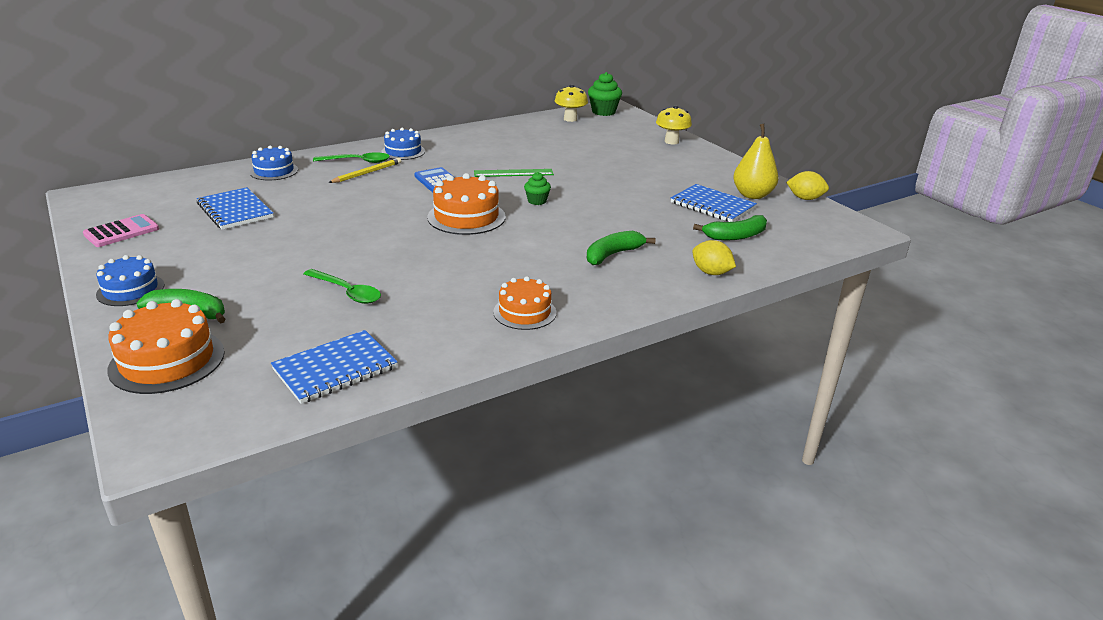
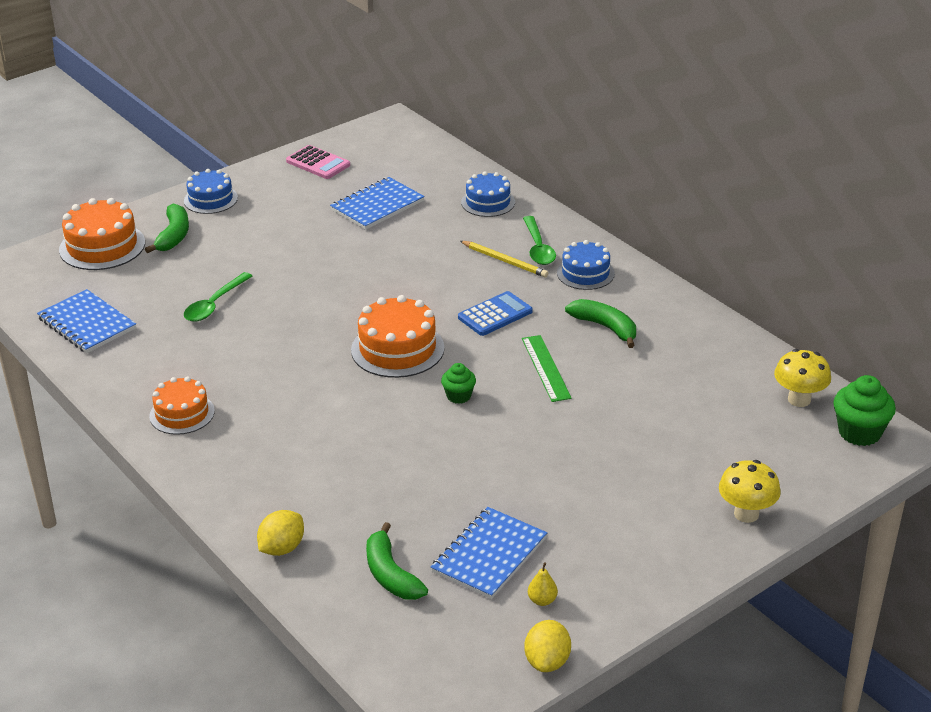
camera: 85 degrees right, 5 degrees up
(613, 254) = (318, 466): green banana -> green banana (605, 327)
(752, 195) = (542, 600): yellow pear -> yellow pear, size x0.44

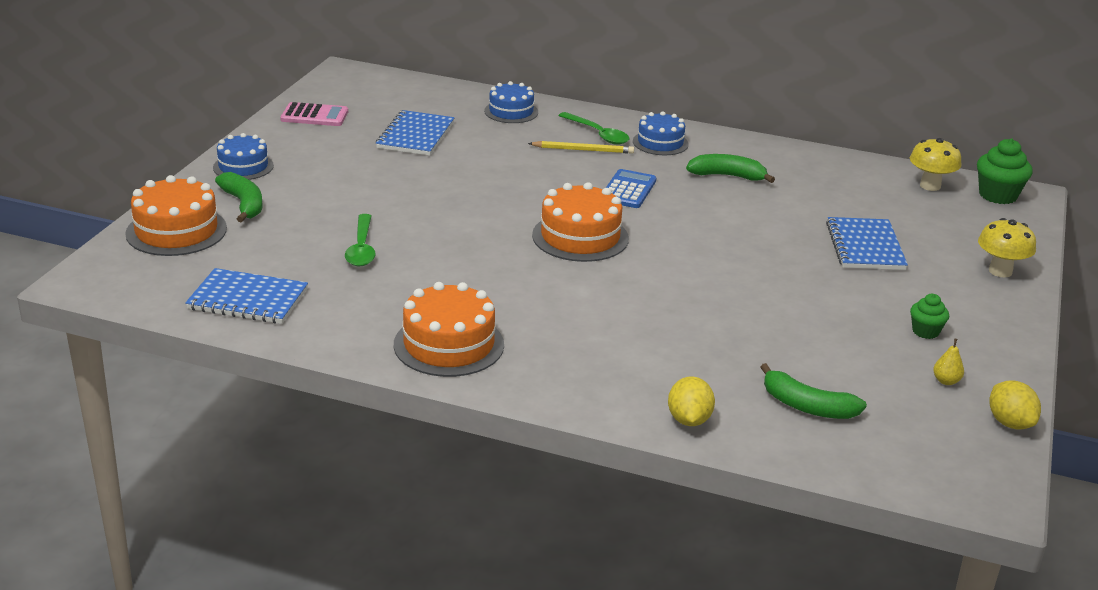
camera: 35 degrees left, 5 degrees down
(182, 413) = (449, 344): orange cake -> orange cake, size x1.52
(458, 396) = (679, 256): green cupcake -> green cupcake (925, 331)
(489, 555) = (863, 363): blue notebook -> blue notebook (865, 246)
(545, 368) = (721, 217): green ruler -> none

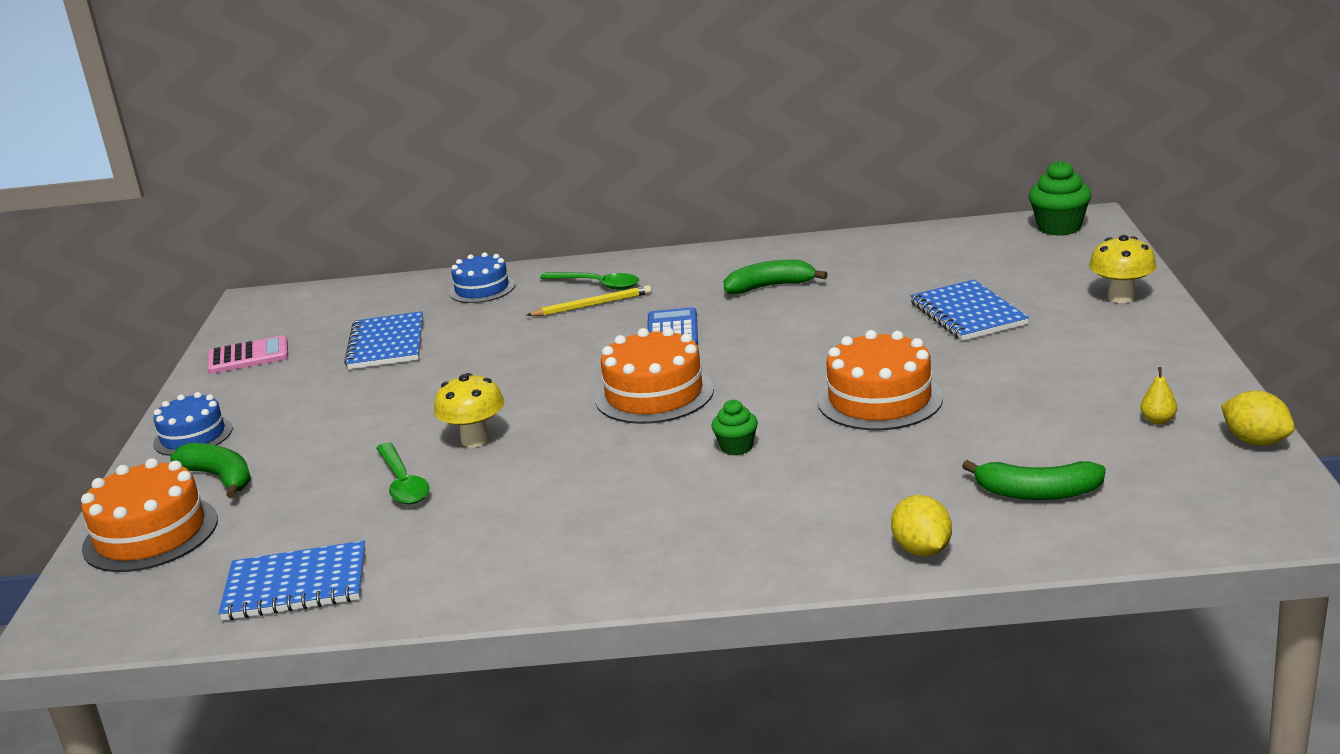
camera: 15 degrees left, 5 degrees down
(449, 344) = (584, 557): orange cake -> orange cake (880, 399)
(660, 143) = (672, 274): blue cake -> none
(925, 331) = (1096, 378): green cupcake -> green cupcake (736, 447)
(930, 186) = (985, 237): yellow mushroom -> yellow mushroom (475, 440)

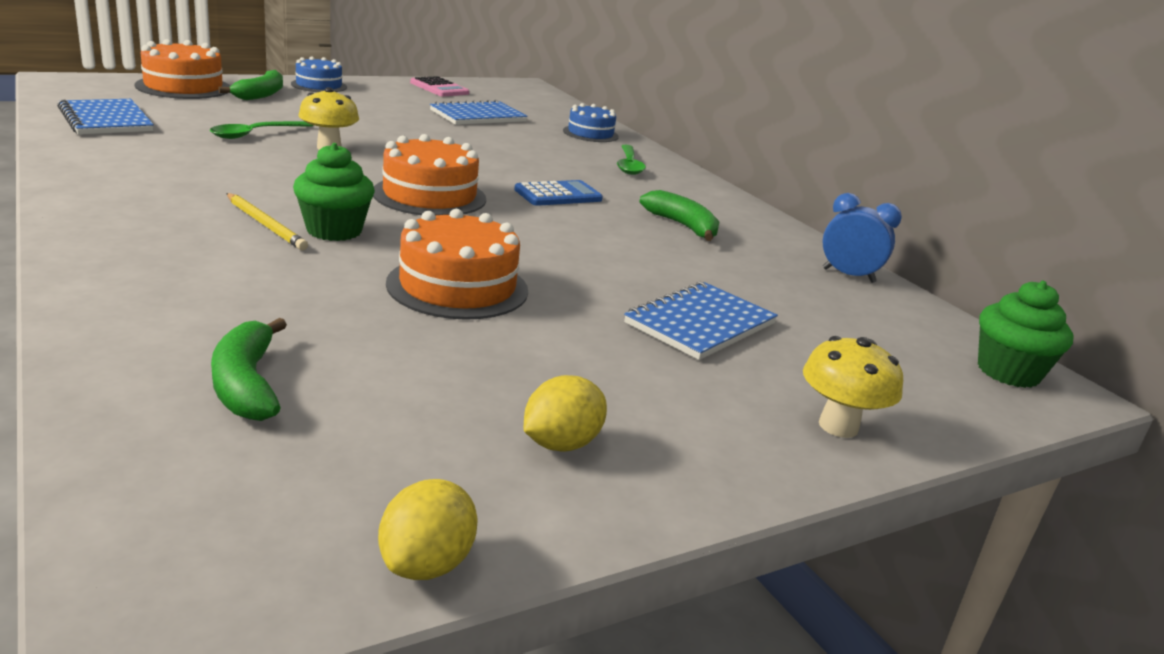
camera: 55 degrees right, 0 degrees up
(592, 305) = (588, 166): yellow pencil -> yellow pencil (265, 224)
(736, 447) = (334, 230): green cupcake -> green cupcake, size x1.67
(893, 242) = (848, 275): none -> blue clock
(922, 550) = (114, 323): yellow lemon -> yellow lemon (561, 444)
(1158, 420) = (468, 468): yellow pear -> none

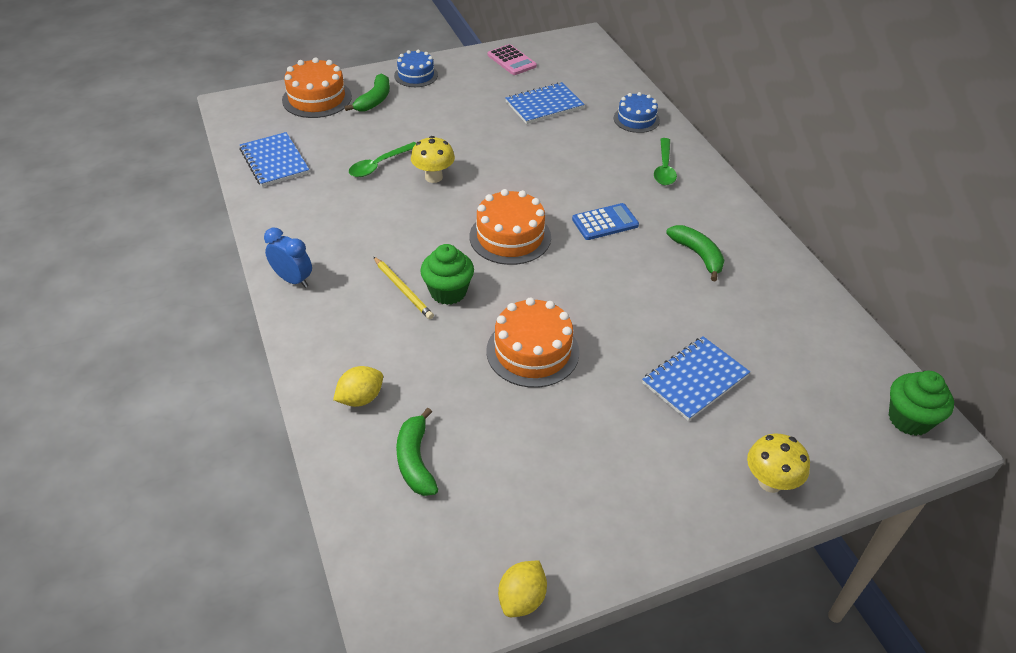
camera: 10 degrees right, 20 degrees up
(561, 444) = (594, 505): yellow lemon -> yellow lemon (360, 398)
(848, 275) = (818, 309): blue clock -> blue clock (293, 280)

